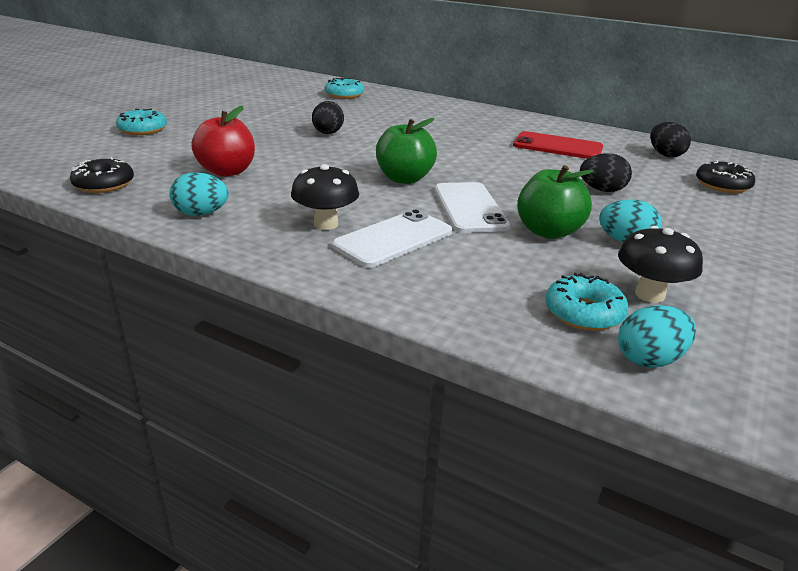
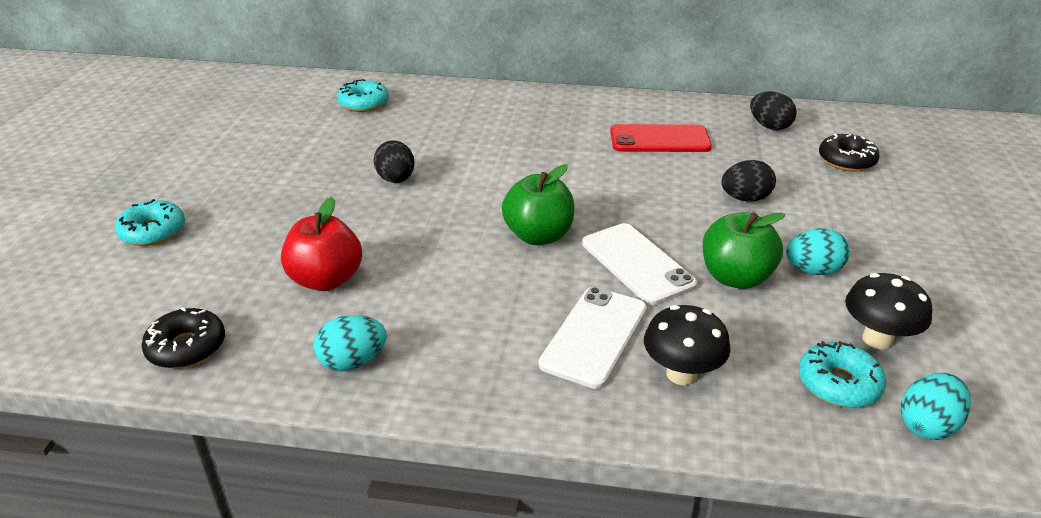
camera: 20 degrees left, 5 degrees up
(326, 224) = (507, 335): black mushroom -> black mushroom (681, 374)

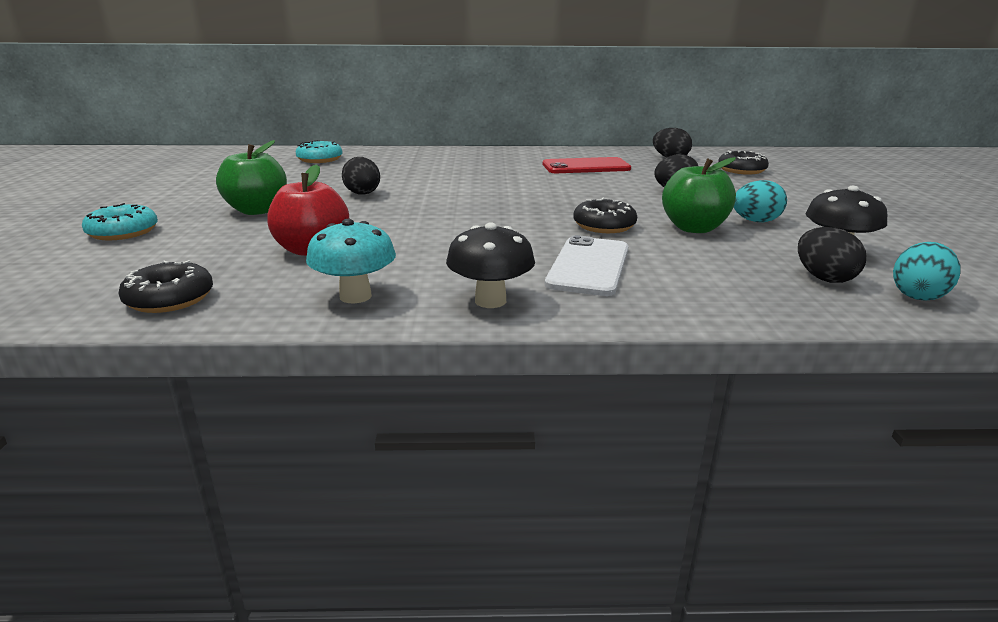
camera: 10 degrees left, 10 degrees down
(353, 362) = (355, 296): turquoise egg -> turquoise mushroom
(538, 236) = (507, 216): green apple -> green apple (257, 210)
(637, 263) = (604, 226): white phone -> black donut
(681, 374) = (682, 282): black mushroom -> black mushroom (490, 301)
(838, 384) = (824, 278): turquoise donut -> black egg

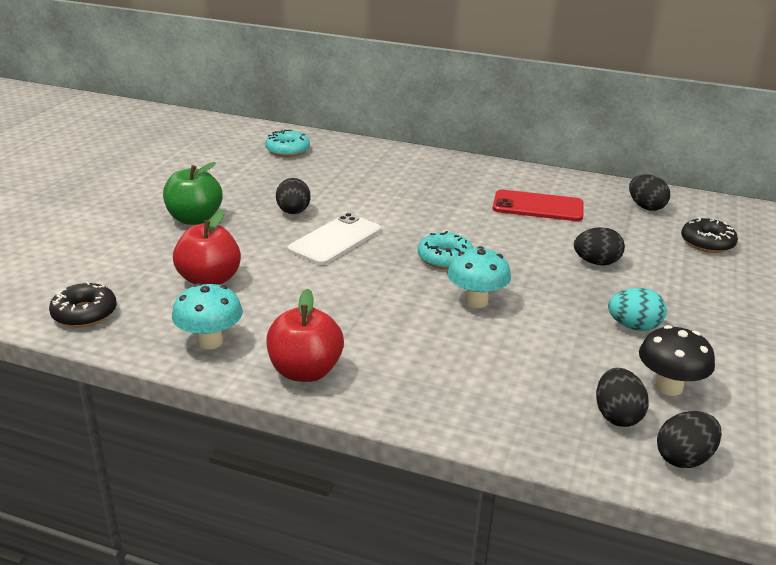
camera: 20 degrees right, 5 degrees up
(123, 232) = (84, 228): turquoise donut -> turquoise donut (445, 258)
(490, 301) = (305, 371): black mushroom -> red apple
(589, 266) = (416, 350): white phone -> white phone (335, 240)
(604, 226) = (476, 301): black donut -> turquoise mushroom
(694, 228) = (560, 323): green apple -> none
(917, 295) = (684, 458): turquoise egg -> black egg

